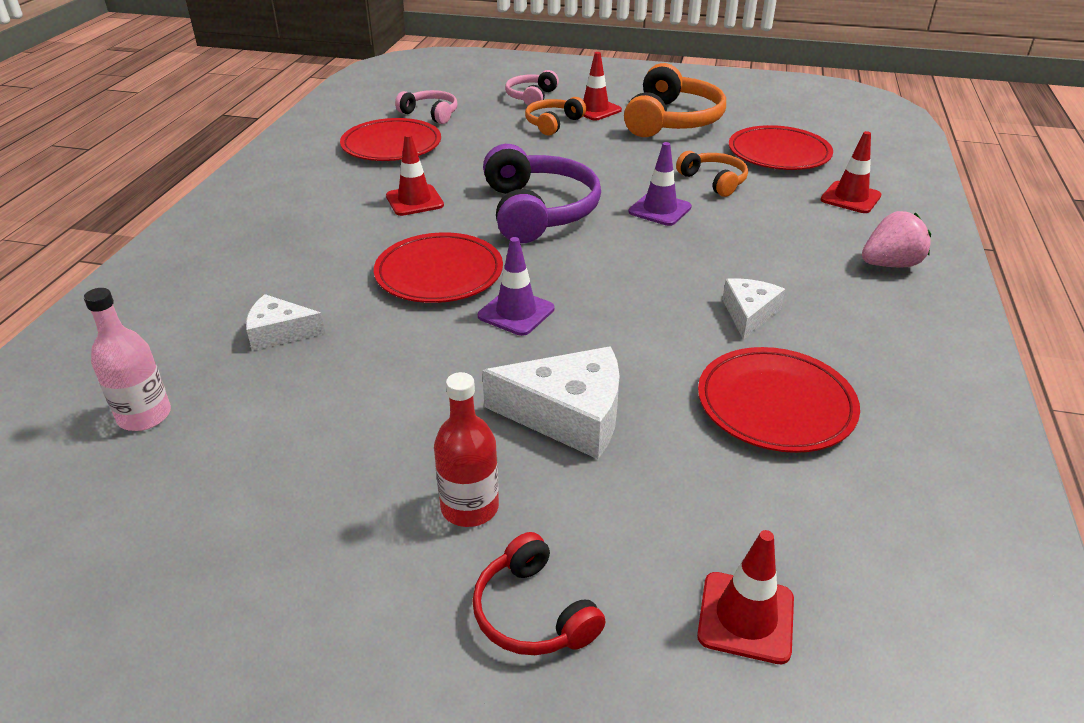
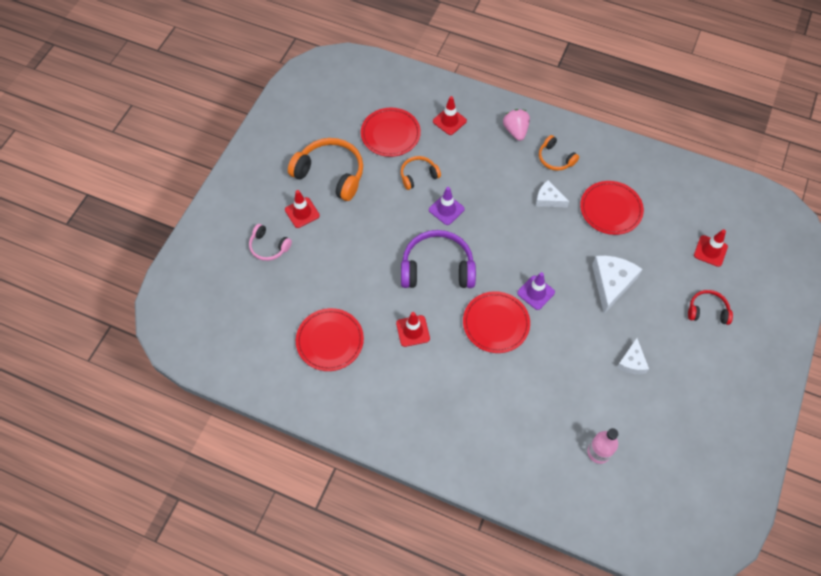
camera: 80 degrees left, 25 degrees up
(279, 332) = (540, 399): white cheese -> white cheese (632, 362)
(430, 114) = (282, 313): pink headphones -> none
(469, 507) = (660, 325): red bottle -> none
(533, 613) = (707, 311): red headphones -> red headphones turned 150 degrees counterclockwise
(552, 123) = (318, 241): orange headphones -> orange headphones (555, 158)

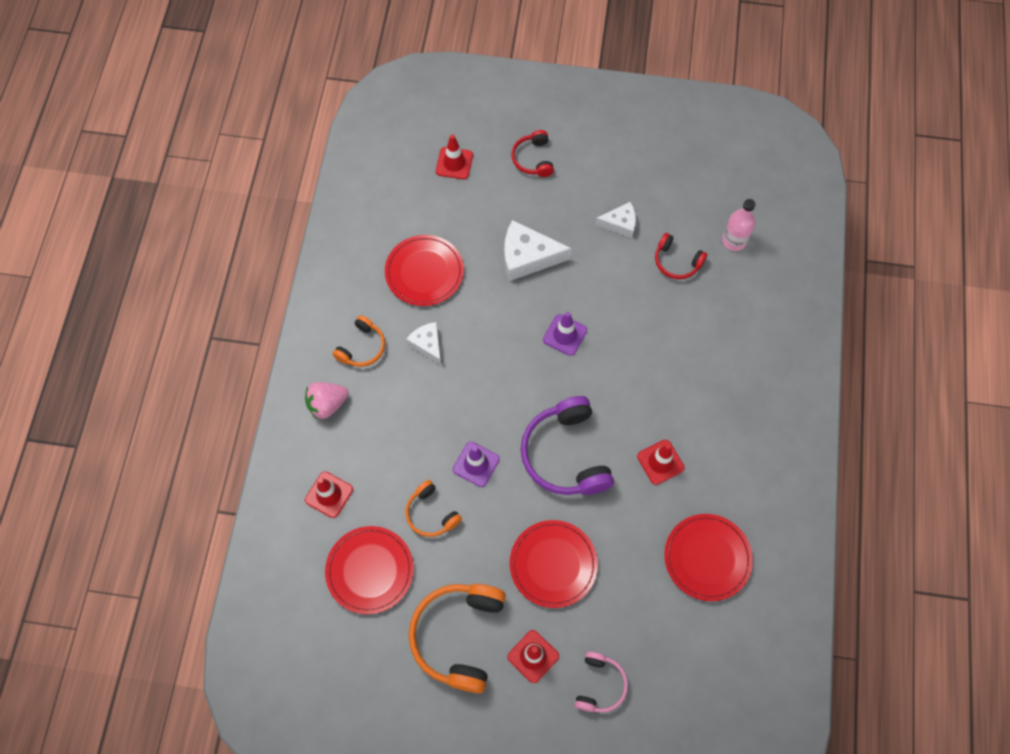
camera: 105 degrees left, 5 degrees up
(496, 323) = (619, 370): red plate -> red plate (553, 564)
(548, 199) = (427, 344): white cheese -> white cheese turned 135 degrees clockwise
(586, 397) = (676, 262): none -> red headphones

